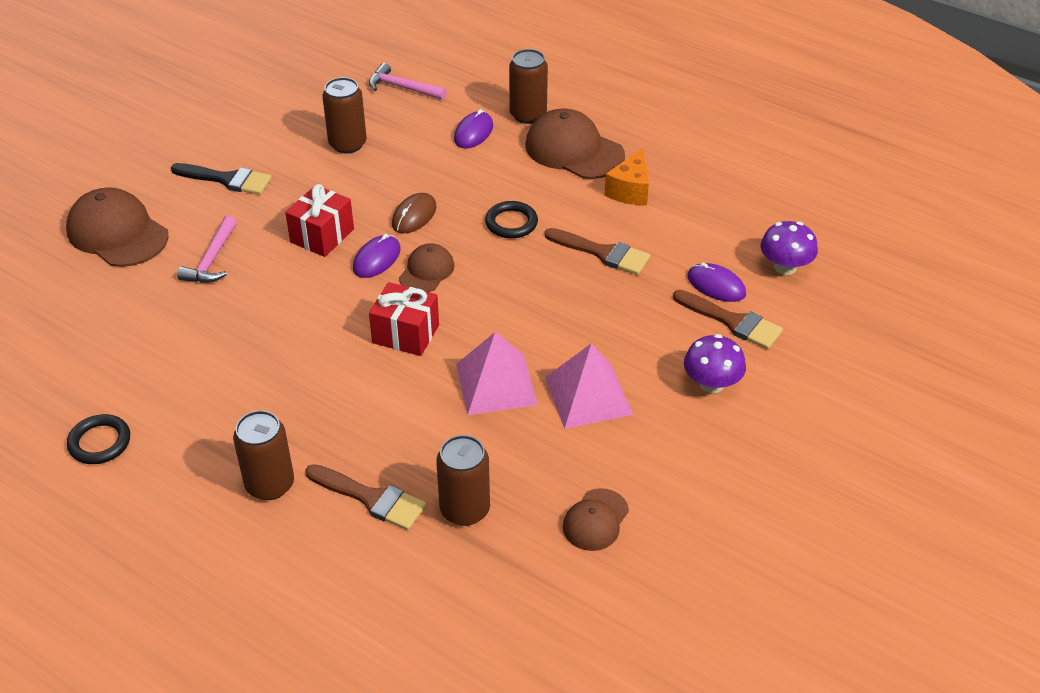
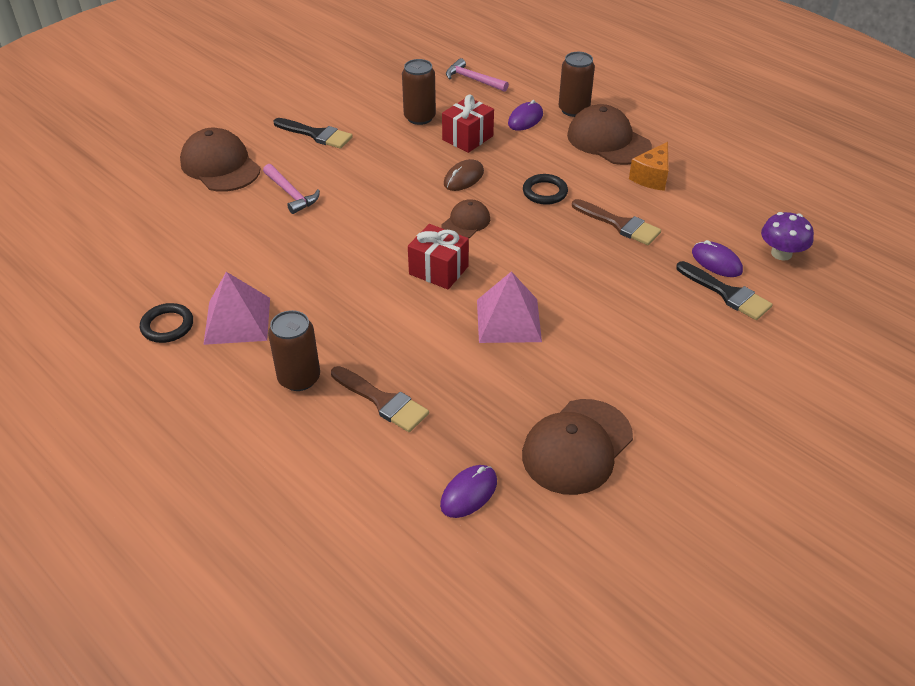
camera: 10 degrees right, 0 degrees up
(212, 259) = (291, 194): pink hammer -> pink hammer turned 60 degrees counterclockwise
(322, 236) = (384, 185): red gift -> red gift (467, 138)
(376, 259) = (426, 208): purple mouse -> purple mouse (468, 493)
(465, 509) = (462, 422): brown can -> none
(588, 395) = (587, 340): pink pyramid -> pink pyramid (237, 320)
(595, 520) = (577, 447): brown cap -> brown cap, size x1.78
(711, 384) = (700, 343): purple mushroom -> none
(732, 322) = (727, 293): brown brush -> black brush

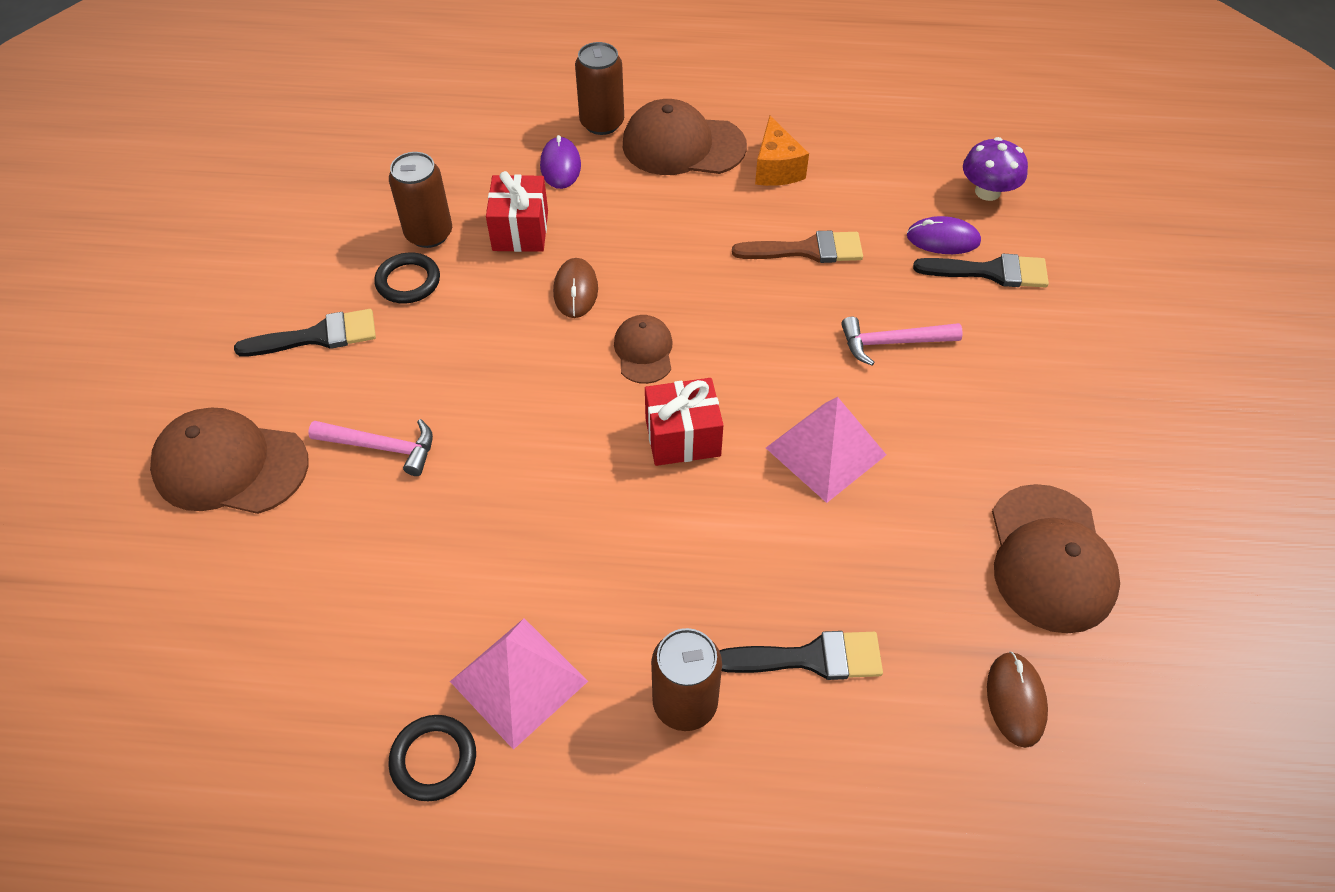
camera: 40 degrees left, 10 degrees up
(382, 401) = (810, 658): brown brush -> black brush
(468, 493) = (1015, 700): purple mouse -> brown mouse
(473, 80) = (438, 142): pink hammer -> pink hammer (893, 342)
(545, 192) = (687, 255): black ring -> black ring (408, 281)

